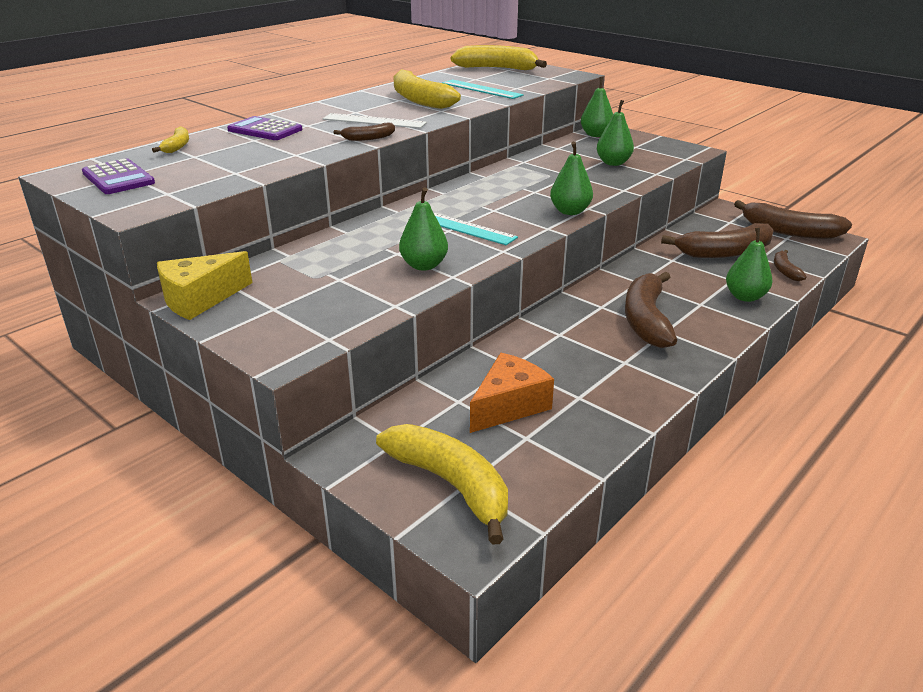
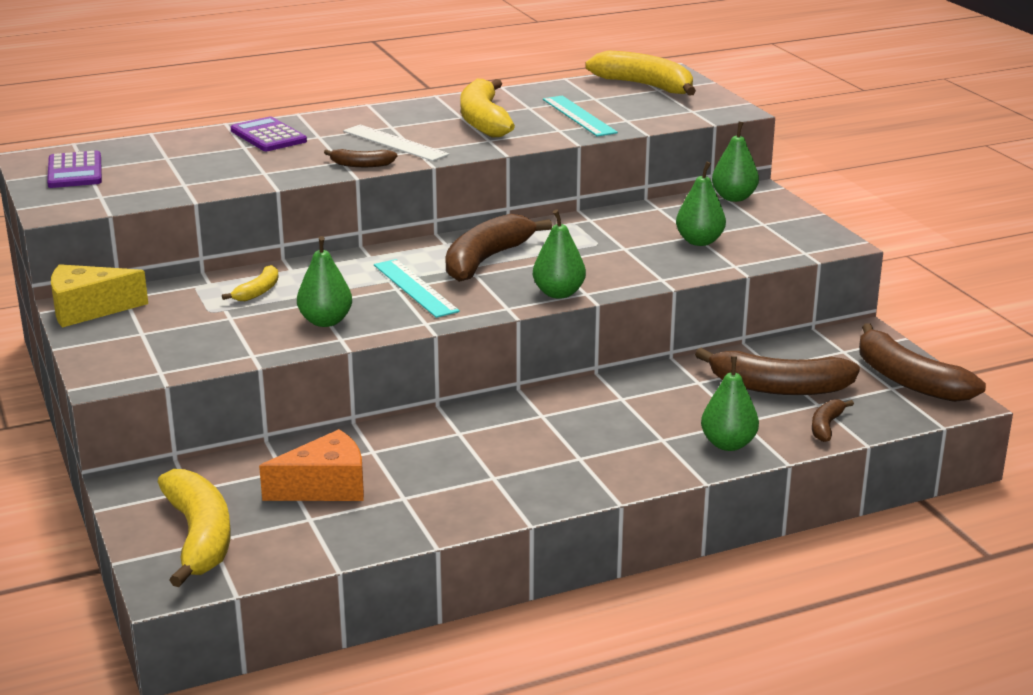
camera: 25 degrees right, 5 degrees down
(177, 146) = (162, 143): yellow banana -> yellow banana (258, 291)
(646, 320) = (574, 441): brown banana -> brown banana (486, 260)

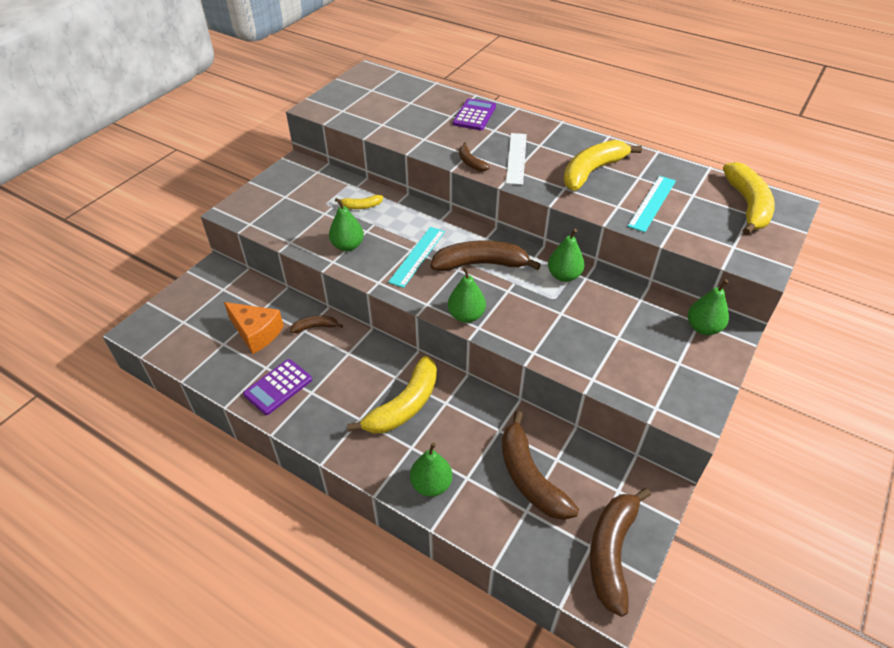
camera: 55 degrees right, 20 degrees up
(75, 171) = (364, 89): purple calculator -> purple calculator (278, 387)
(88, 309) = (295, 168): yellow cheese -> none
(199, 537) = (183, 316): yellow banana -> yellow banana (404, 405)
(699, 241) = (611, 344): green pear -> green pear (564, 276)
(826, 426) = (499, 530): brown banana -> brown banana (315, 327)

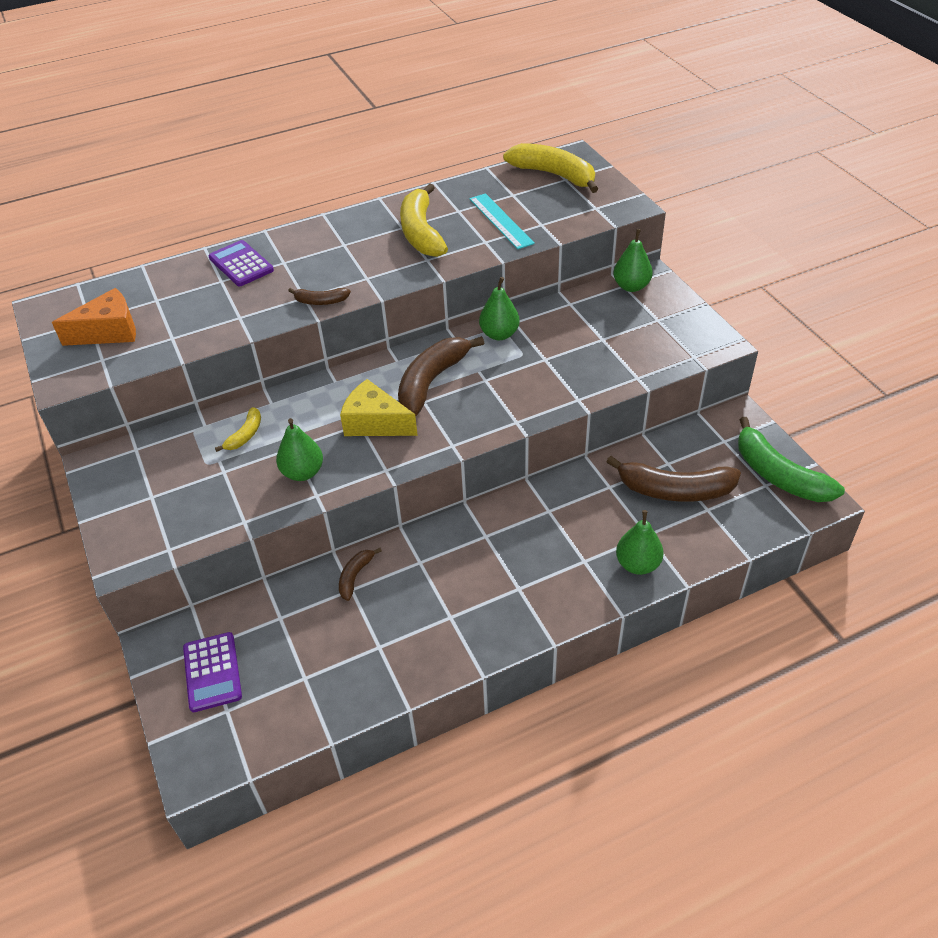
camera: 55 degrees left, 0 degrees up
(256, 333) = (315, 637): orange cheese -> orange cheese (109, 332)
(278, 387) = (419, 645): purple calculator -> purple calculator (212, 672)
(404, 405) = (528, 544): yellow banana -> none
(417, 256) = (375, 423): turquoise ruler -> yellow cheese
(466, 316) = (493, 423): green pear -> none
(516, 158) = (348, 268): white ruler -> none
(611, 552) = (778, 475): brown banana -> green banana

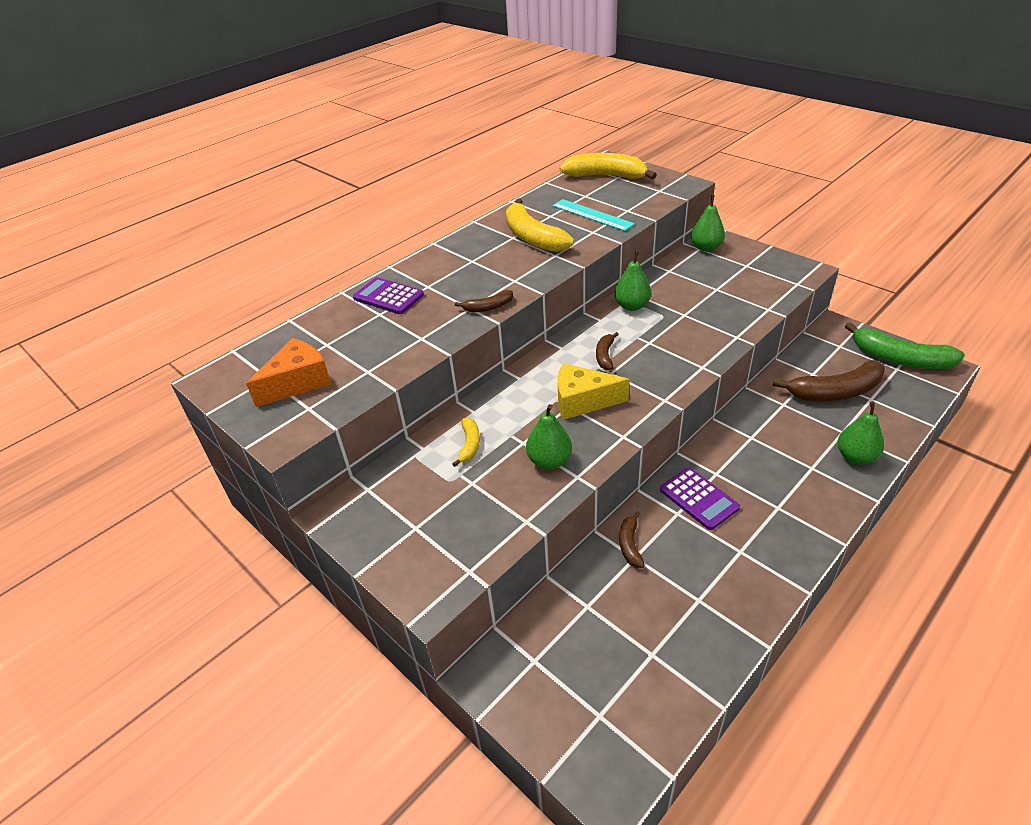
camera: 20 degrees left, 5 degrees down
(212, 672) = (558, 682): purple calculator -> purple calculator (698, 499)
(431, 381) = (605, 356): brown banana -> brown banana, size x0.49

